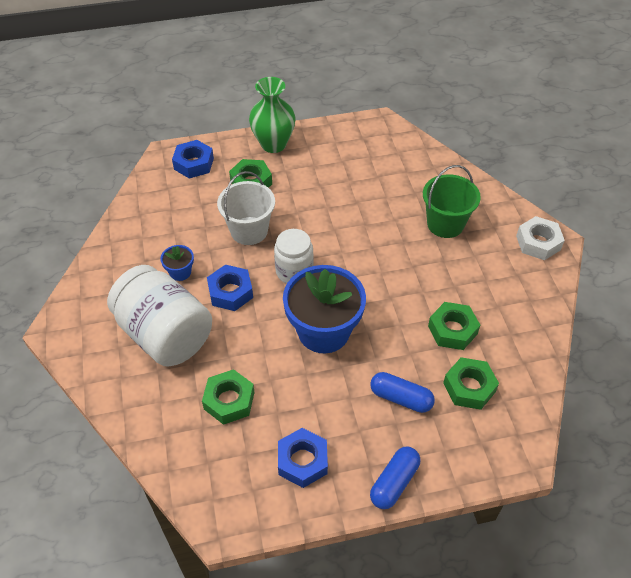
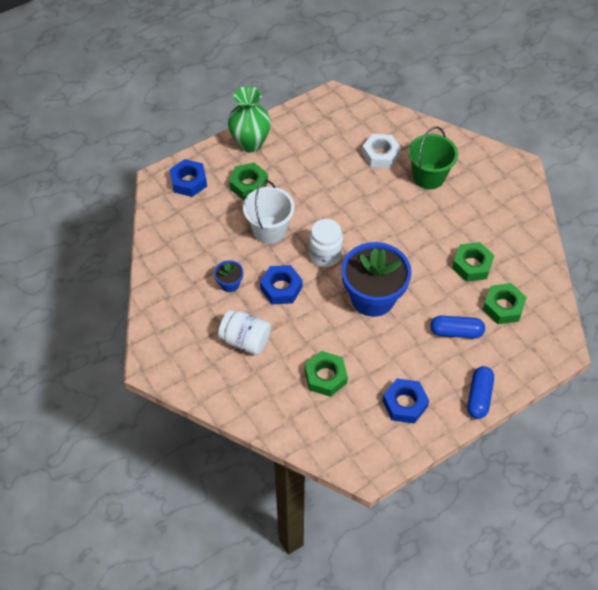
camera: 20 degrees left, 5 degrees up
(165, 334) = (245, 340): white jar -> white jar, size x0.58
(538, 243) = (508, 172): white nut -> white nut (380, 155)

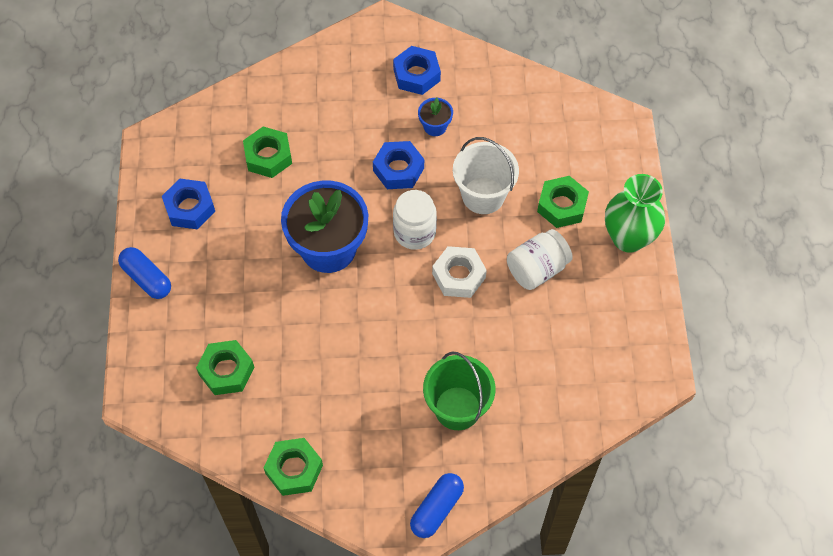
camera: 120 degrees right, 5 degrees up
(189, 182) = (603, 149): blue nut -> blue nut (416, 75)
(245, 340) = (357, 109): white jar -> white jar (537, 269)
(380, 155) = (525, 372): white nut -> white nut (459, 276)
(456, 332) = (231, 303): blue capsule -> blue capsule (436, 509)
(472, 265) = (300, 374): green nut -> green nut (294, 469)

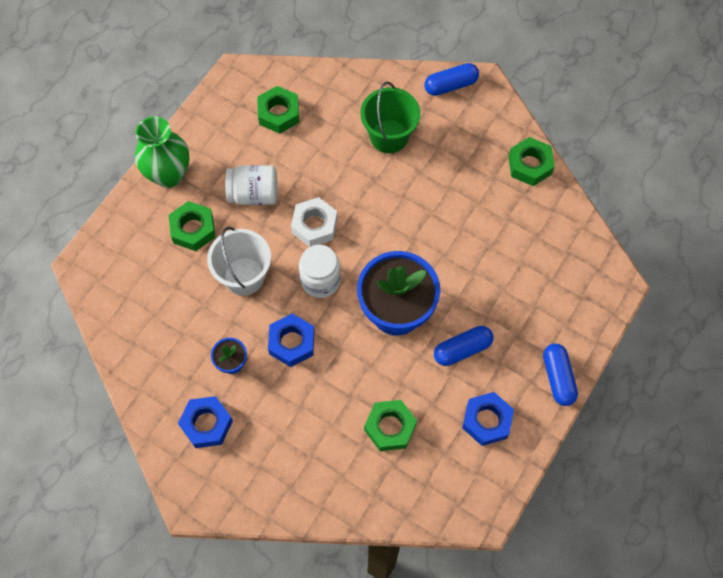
camera: 145 degrees left, 5 degrees up
(226, 371) = (537, 262): green nut -> green nut (279, 113)
(247, 251) = (462, 349): none -> blue capsule

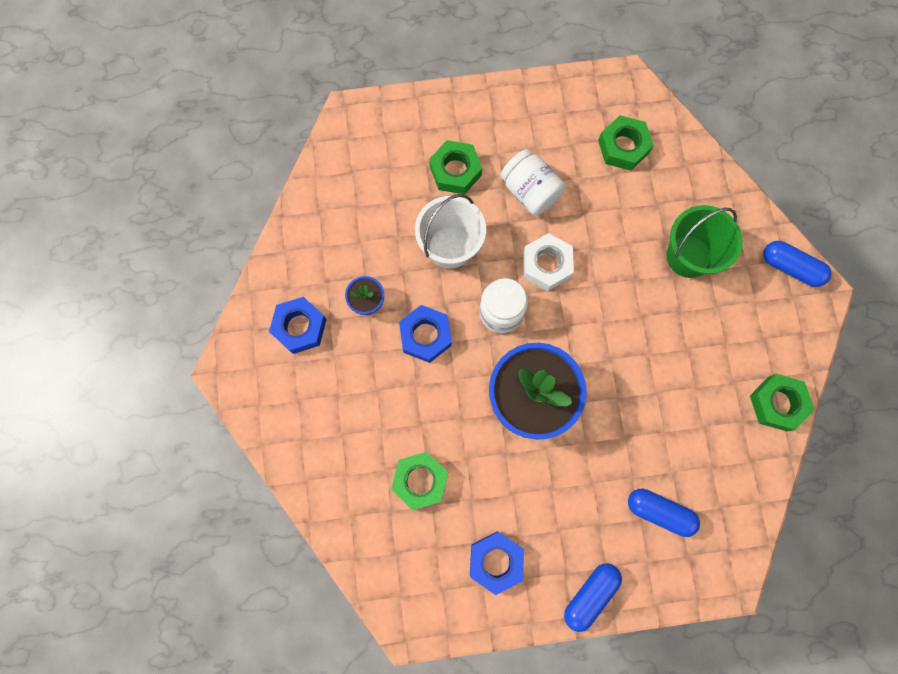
camera: 50 degrees right, 10 degrees up
(169, 174) = (486, 110): green vase -> none
(462, 349) = (543, 486): blue capsule -> blue capsule (659, 512)

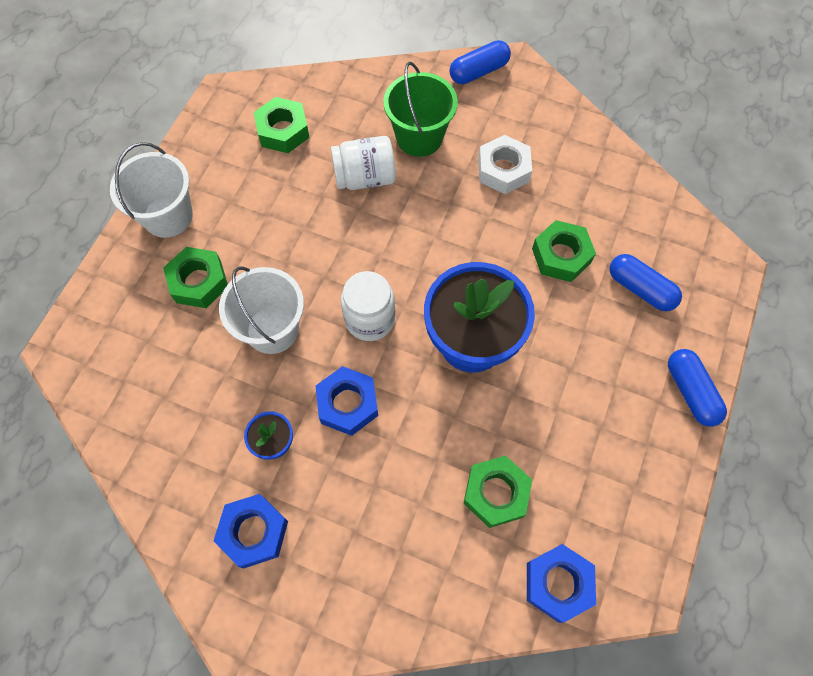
camera: 60 degrees left, 10 degrees down
(494, 113) = (168, 216): none -> white bucket
(495, 561) = (617, 463): blue nut -> blue nut (558, 583)
(530, 191) = (268, 228): white jar -> white jar (365, 177)
(546, 265) = (350, 253): white nut -> white nut (503, 170)
(659, 512) = (640, 289): blue capsule -> blue capsule turned 75 degrees clockwise
(777, 403) = (591, 145): green nut -> green nut (561, 255)

